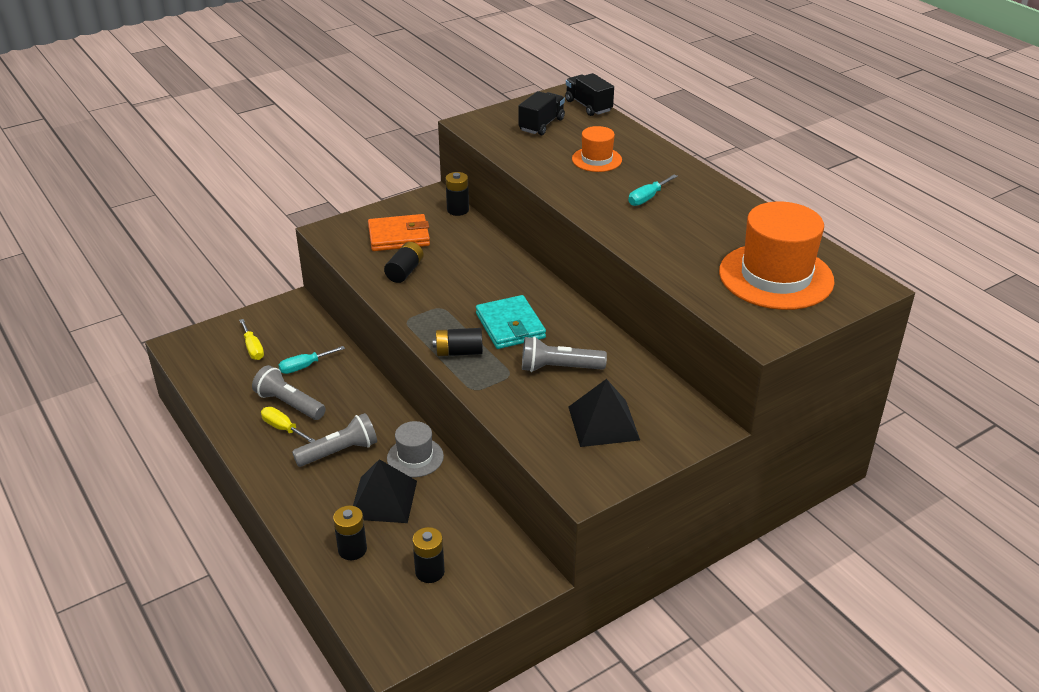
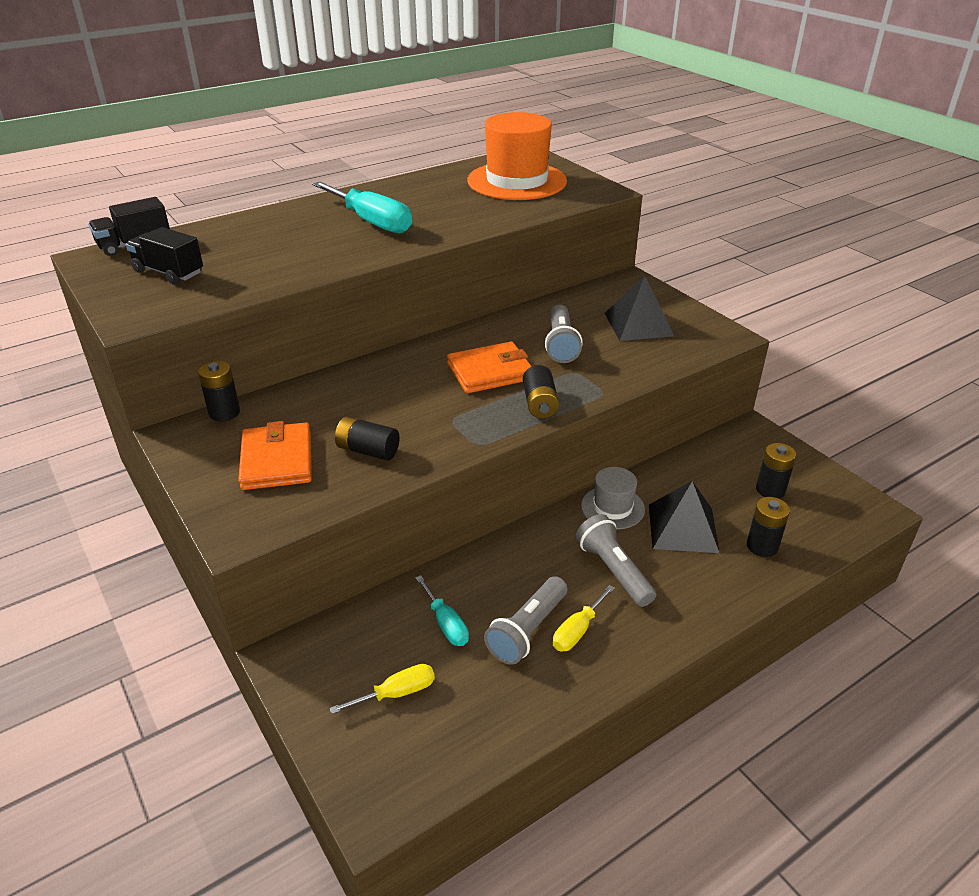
camera: 90 degrees left, 0 degrees up
(510, 326) = (490, 372): turquoise wallet -> orange wallet
(596, 159) = (277, 243): orange hat -> none
(647, 198) = (372, 222): turquoise screwdriver -> turquoise screwdriver, size x1.88

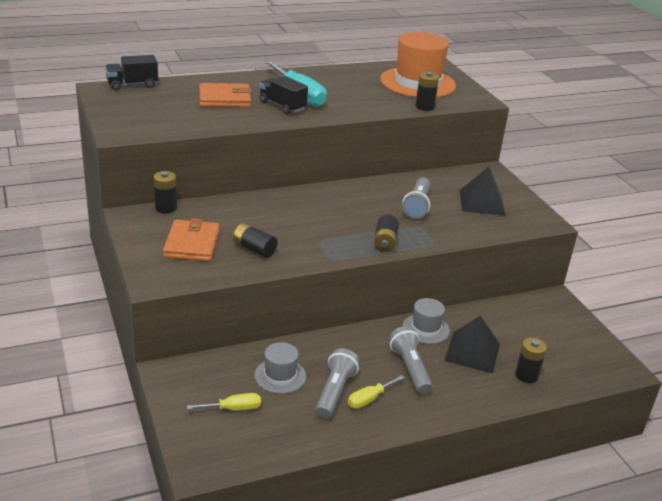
camera: 10 degrees right, 5 degrees down
(169, 272) = (150, 107): black truck -> black truck (282, 106)
(446, 624) = (280, 376): turquoise screwdriver -> grey hat
(490, 372) = (358, 215): orange wallet -> orange wallet (225, 99)
(527, 631) = (334, 392): grey flashlight -> grey flashlight turned 150 degrees clockwise
(770, 490) = (550, 341): black battery -> black battery (424, 107)

